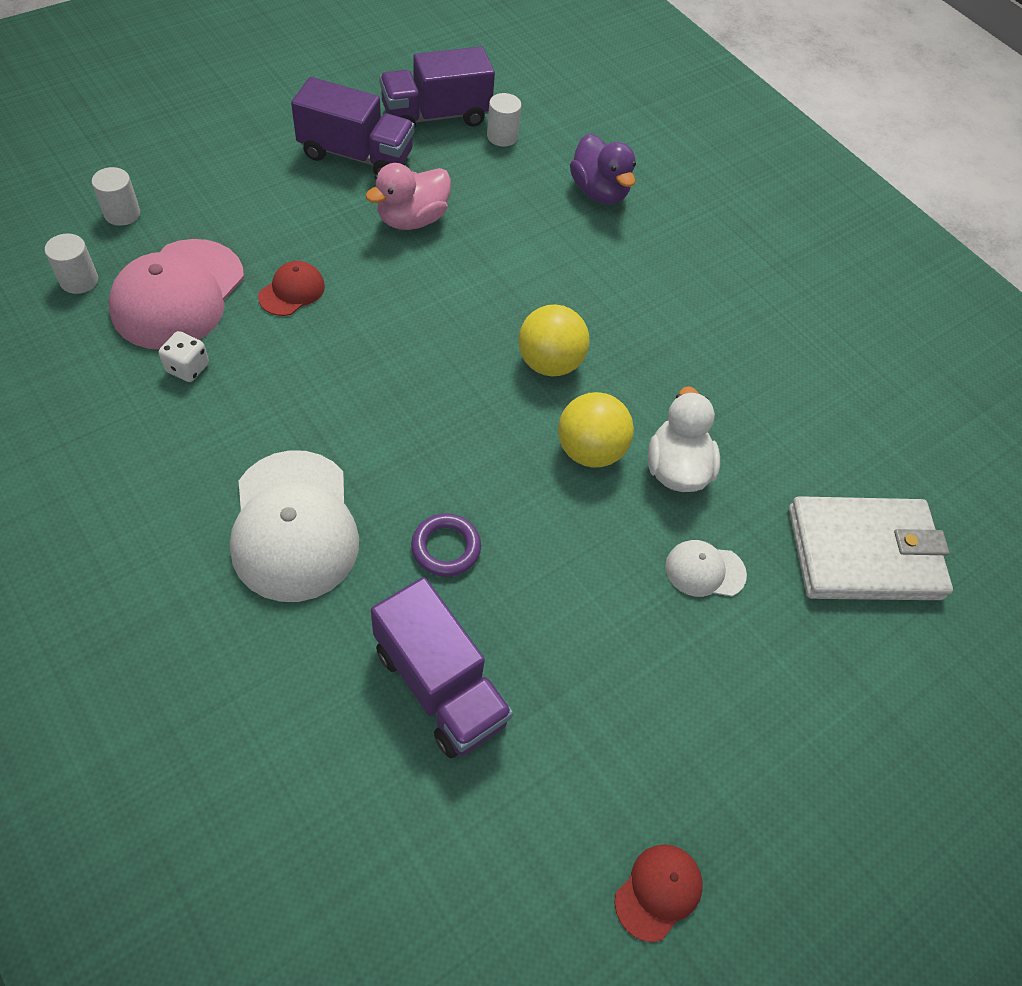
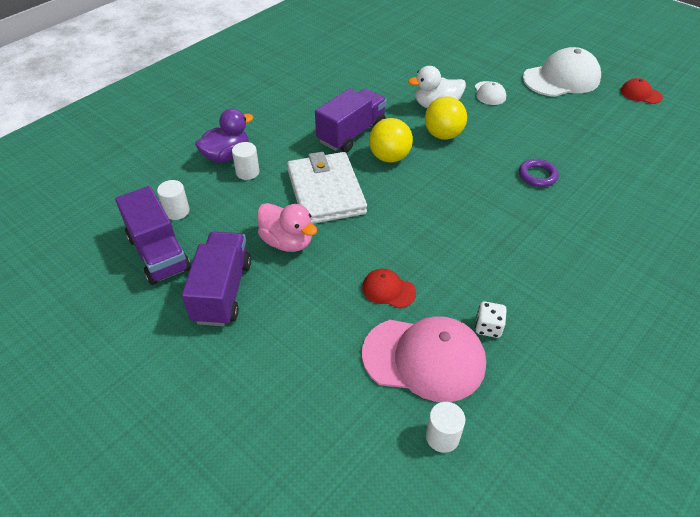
camera: 95 degrees left, 10 degrees down
(122, 213) = (350, 437): white cylinder -> white cylinder (247, 172)
(294, 525) = (567, 237): white cap -> white cap (561, 78)
(439, 685) = (610, 164): purple truck -> purple truck (351, 134)
(864, 553) = (449, 52): white wallet -> white wallet (326, 191)

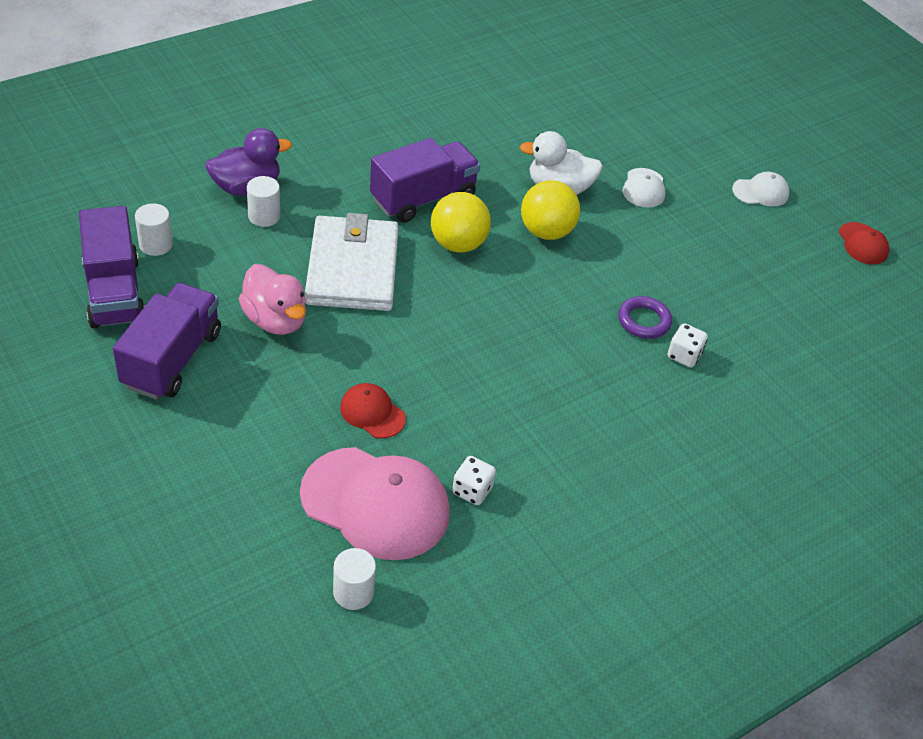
camera: 10 degrees right, 0 degrees up
(561, 78) = (760, 192): white cap -> white cap, size x0.49
(576, 191) = (684, 355): none -> white dice
(640, 94) = (863, 244): red cap -> red cap turned 150 degrees counterclockwise

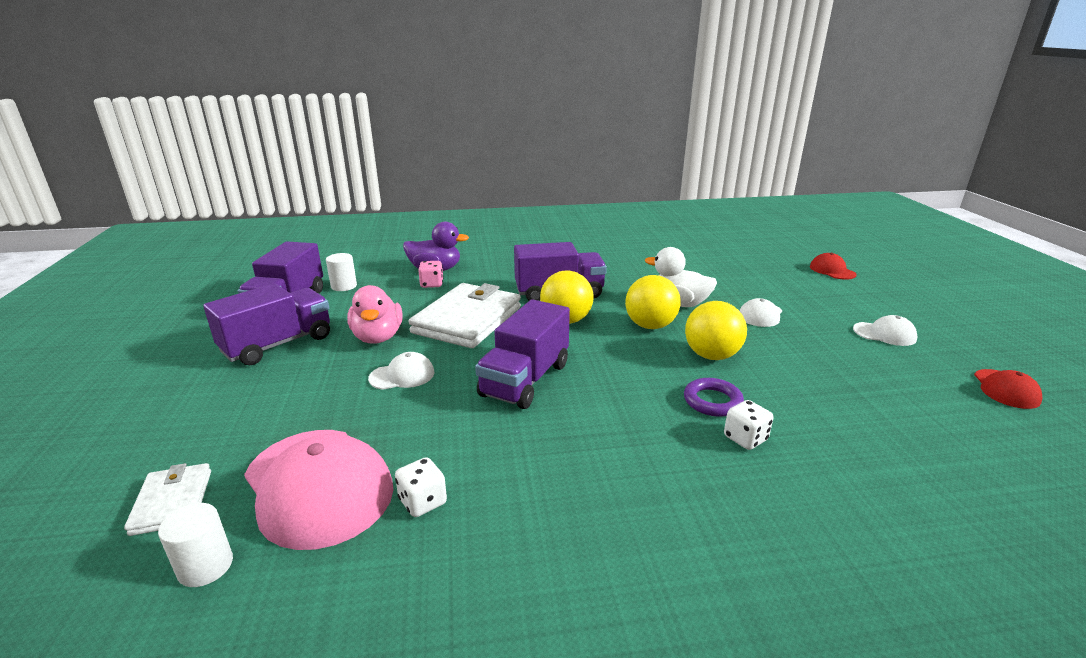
camera: 30 degrees right, 20 degrees down
(264, 216) = (432, 284): white cylinder -> pink dice
(267, 555) = (172, 501): none -> white wallet
(347, 366) = (402, 375): none -> white cap
(372, 413) = (390, 412): red cap -> red cap (832, 270)
(469, 339) = (525, 380): none -> purple truck
(621, 262) = (711, 355): none -> yellow ball

